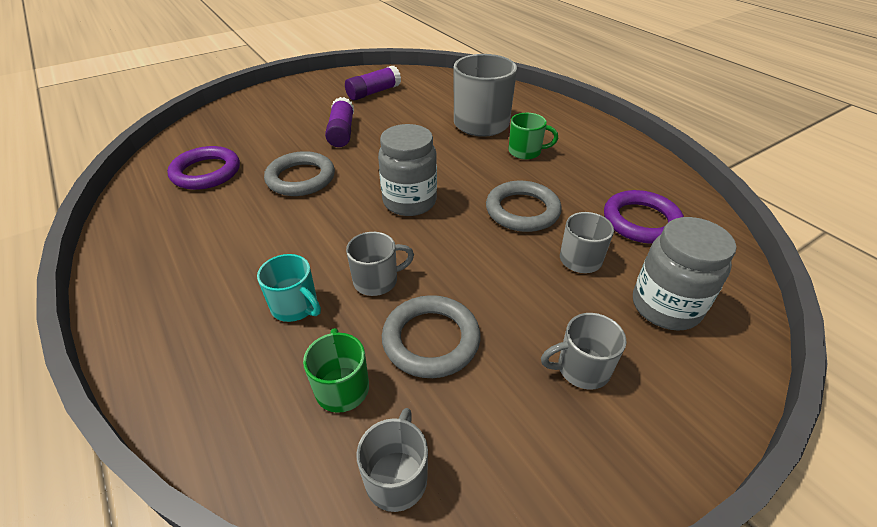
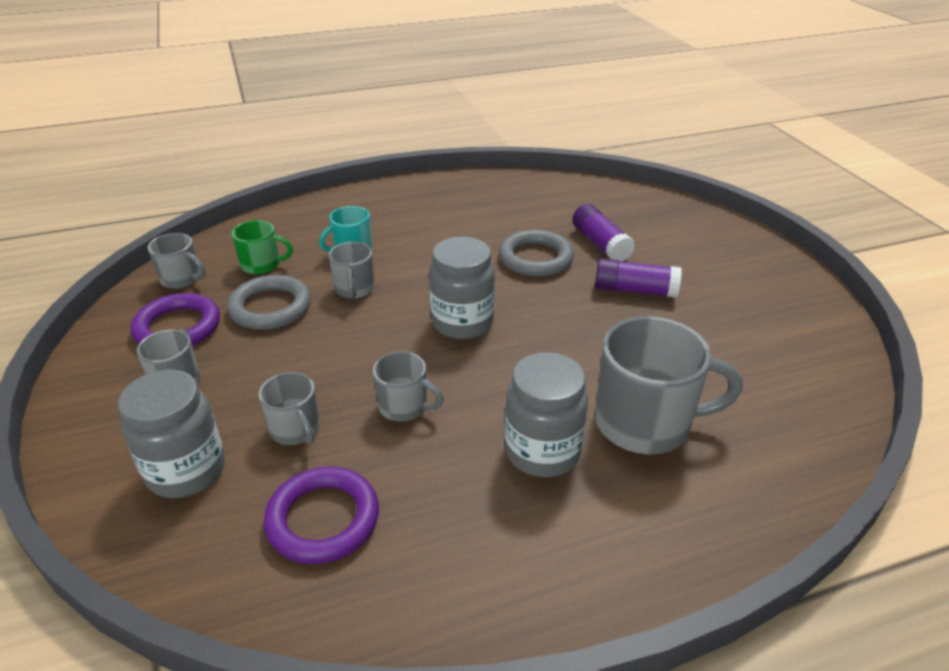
camera: 105 degrees right, 5 degrees down
(206, 172) = (565, 209): purple ring -> purple ring (178, 327)
(373, 92) = (759, 327): purple glue stick -> purple glue stick (600, 244)
(522, 210) = (404, 406): grey ring -> grey mug
(526, 152) = (542, 451): green mug -> grey jar

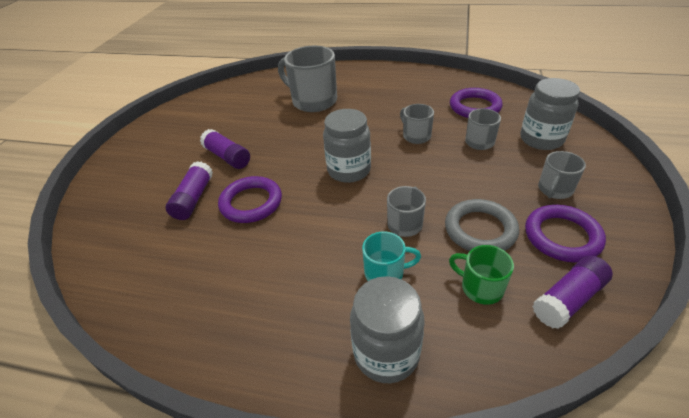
camera: 145 degrees left, 5 degrees up
(182, 279) = (568, 299): grey mug -> purple glue stick
(536, 258) = (251, 203): grey ring -> purple ring
(542, 451) = (366, 103): grey jar -> grey jar (386, 353)

